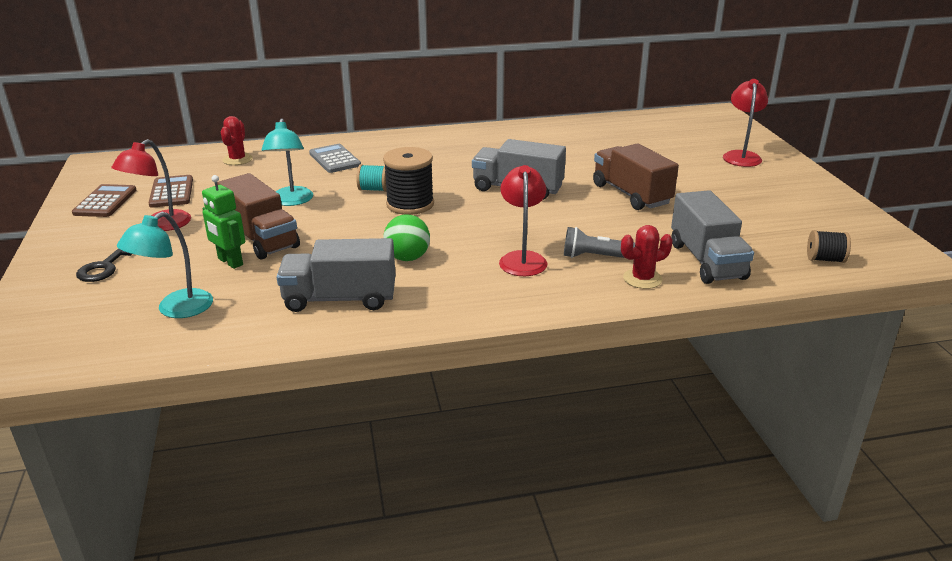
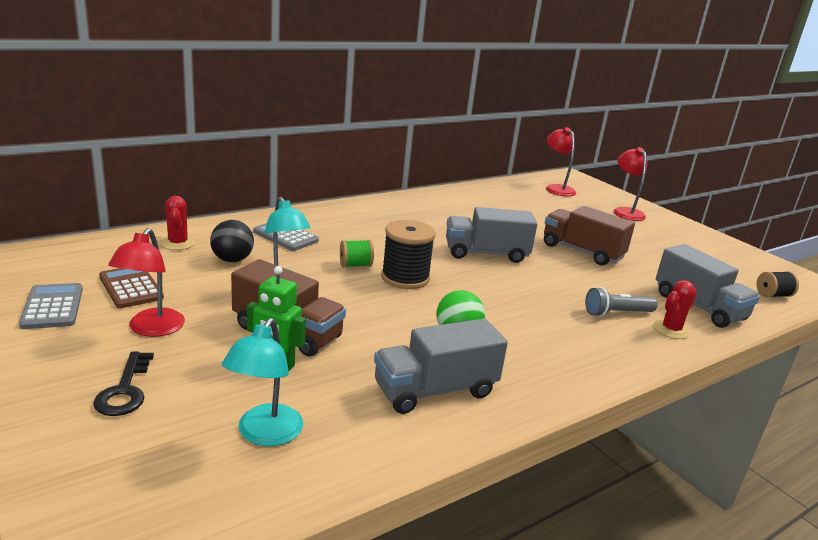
camera: 25 degrees left, 5 degrees down
(105, 202) = (53, 307): brown calculator -> grey calculator
(270, 176) = (232, 260): none -> black ball
(374, 189) = (355, 265): turquoise spool -> green spool
(522, 258) = (558, 322): red lamp -> red lamp (556, 188)

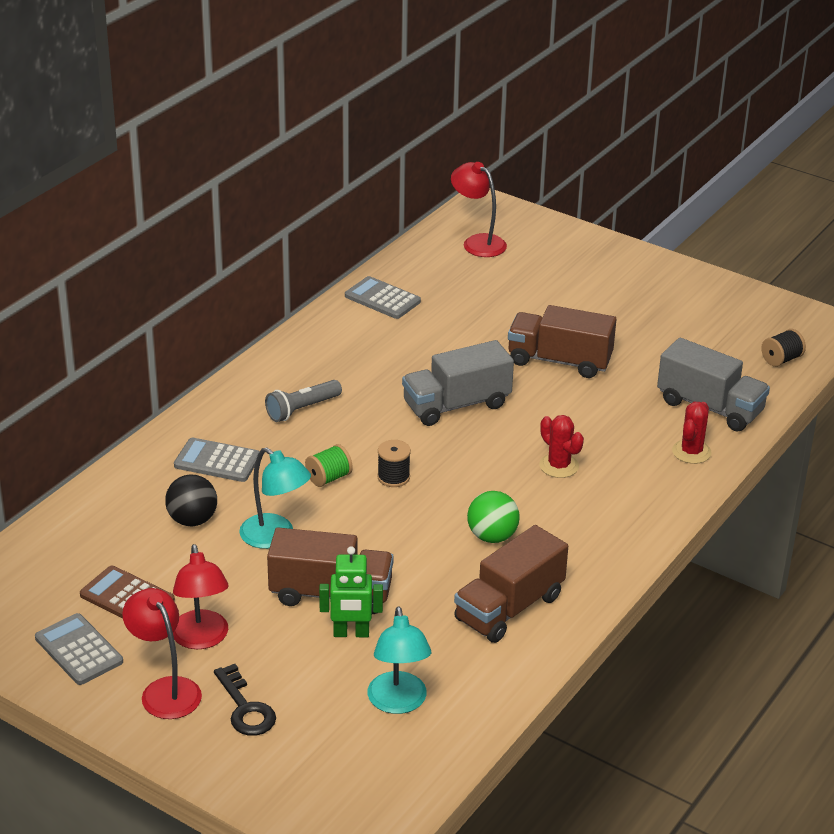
camera: 20 degrees left, 10 degrees up
(178, 243) = (110, 518): red cactus -> red cactus (559, 466)
(405, 278) = (393, 477): black spool -> black spool, size x0.56
(435, 390) = (509, 608): grey truck -> brown truck
(473, 196) = (382, 299): none -> grey calculator
(616, 313) = (631, 448): grey flashlight -> grey flashlight (302, 409)
(625, 212) = (581, 262): red lamp -> red lamp (165, 690)

